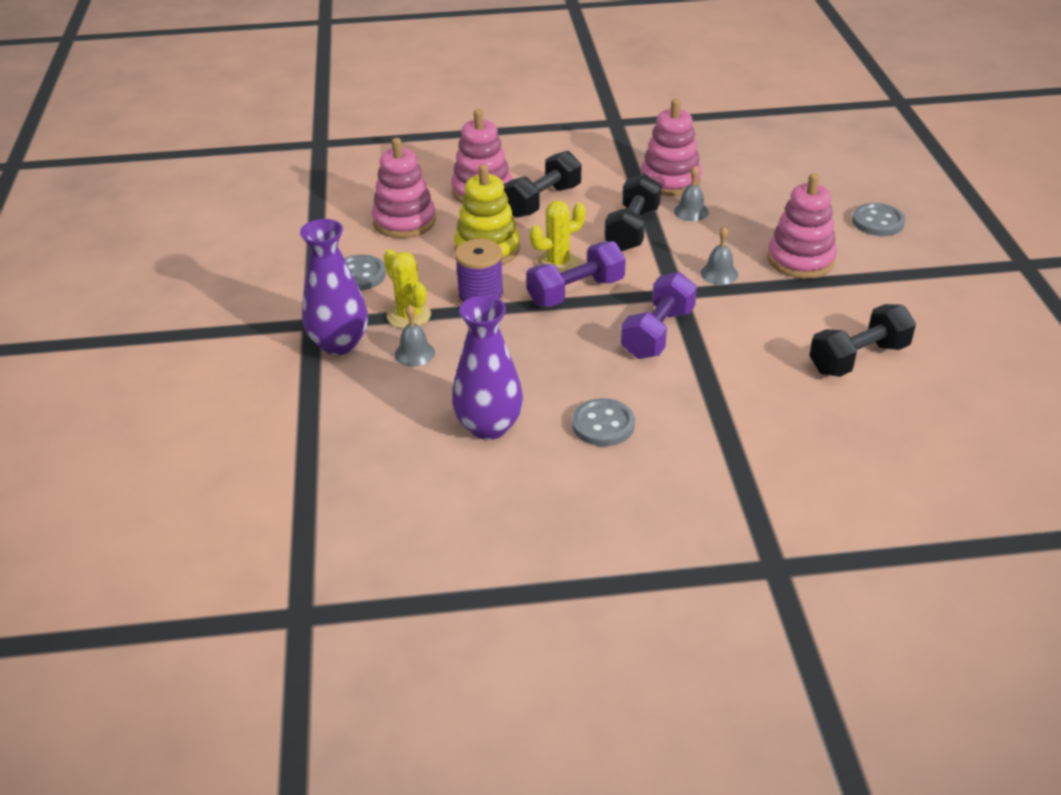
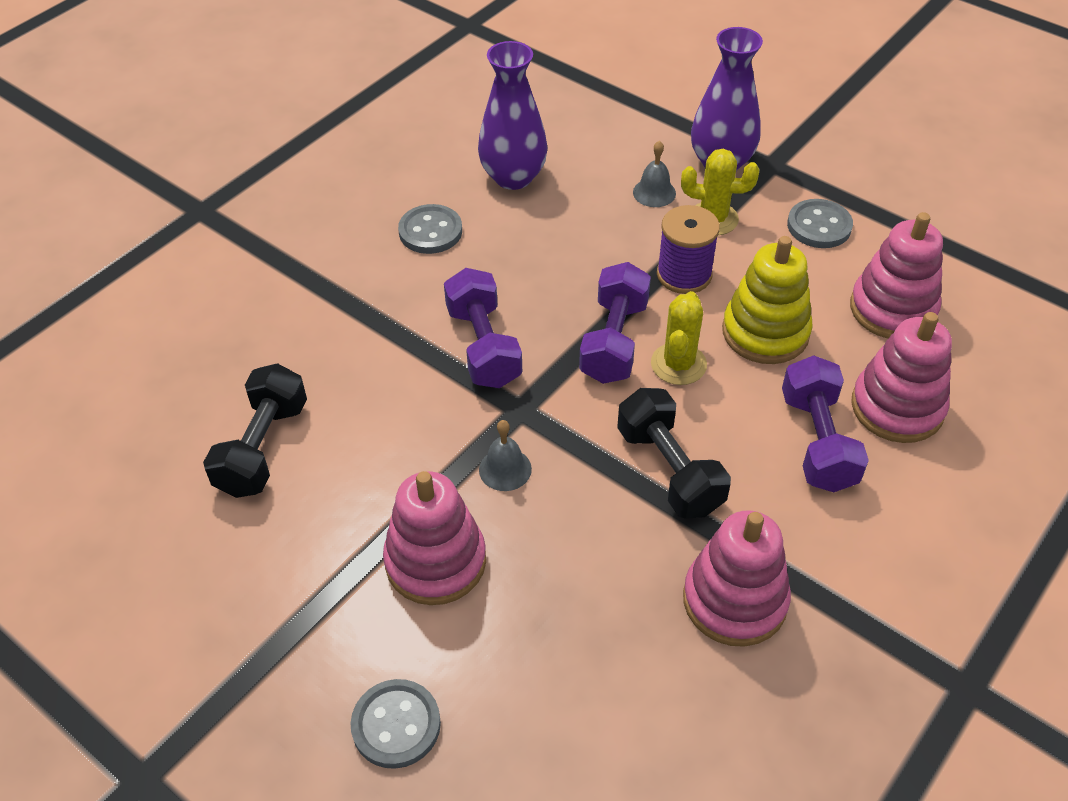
camera: 135 degrees right, 10 degrees up
(542, 201) = (817, 441): black dumbbell -> purple dumbbell
(691, 211) = (643, 555): grey bell -> none

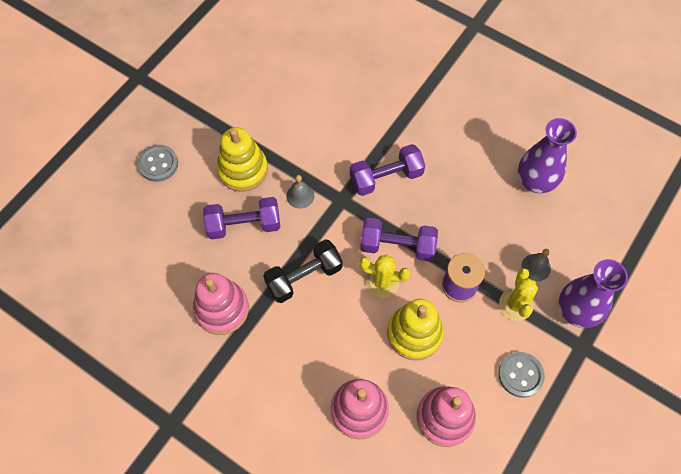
camera: 85 degrees right, 15 degrees up
(263, 448) = (307, 86): black dumbbell -> none
(430, 231) = (476, 141): grey button -> none
(435, 561) = (243, 170): pink stacking toy -> yellow stacking toy
(817, 441) = (329, 359): purple dumbbell -> purple dumbbell (244, 225)

